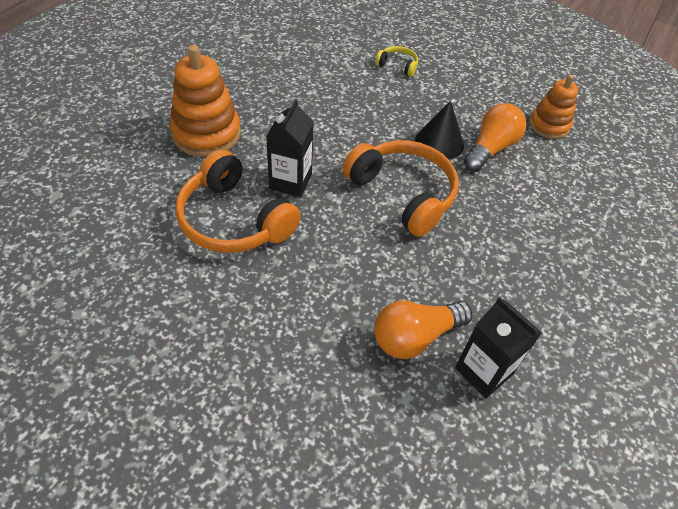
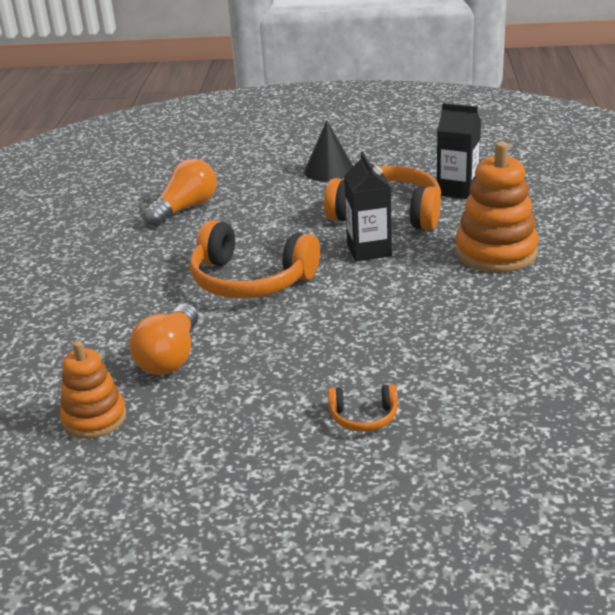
camera: 160 degrees right, 20 degrees down
(397, 66) = (363, 417): yellow headphones -> orange headphones
(439, 142) = (239, 339): black cone -> black cone (329, 170)
(484, 371) = (125, 210): black carton -> black carton (457, 190)

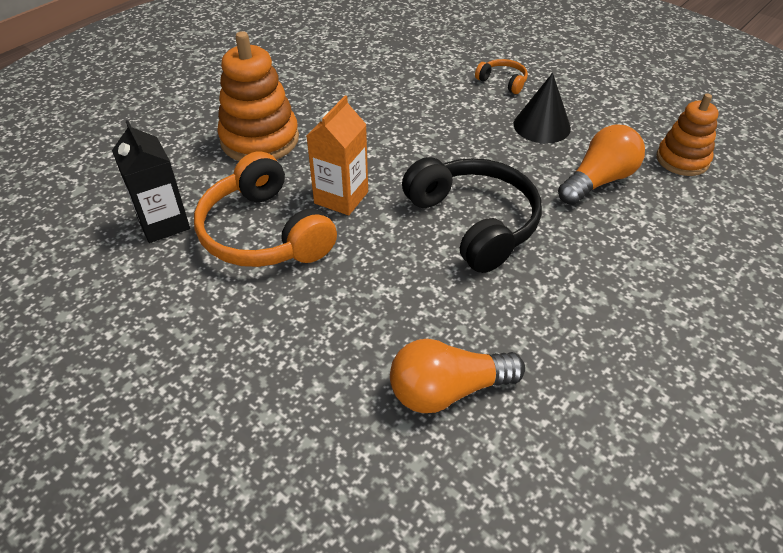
camera: 145 degrees left, 15 degrees up
(250, 280) = (474, 222): orange headphones -> black headphones
(329, 170) = (214, 351): black cone -> black cone (542, 126)
(369, 250) = (341, 197): black carton -> orange carton

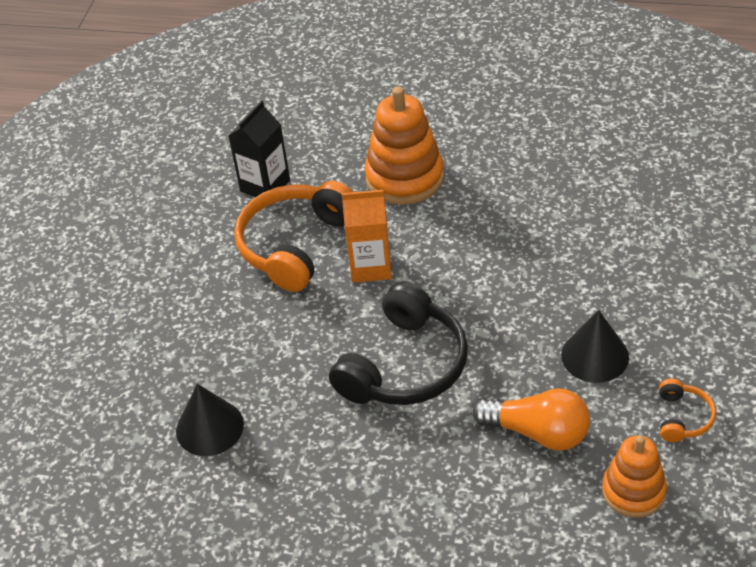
camera: 65 degrees right, 0 degrees up
(448, 390) = (209, 427): orange light bulb -> black cone
(503, 82) = (649, 294): orange headphones -> orange headphones (682, 417)

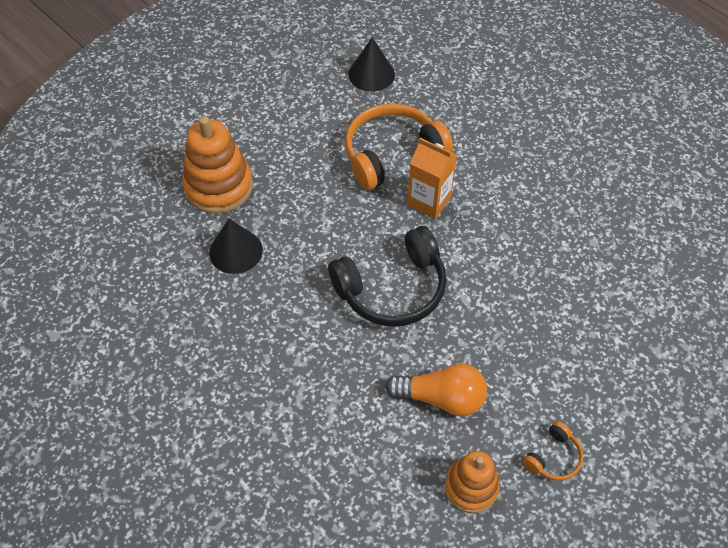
camera: 30 degrees right, 10 degrees up
(265, 186) = (407, 98): black carton -> none
(404, 178) = (506, 148): orange stacking toy -> orange stacking toy (219, 186)
(538, 432) = (441, 398): orange light bulb -> orange light bulb turned 45 degrees counterclockwise
(595, 356) = (529, 368): black cone -> black cone (371, 74)

